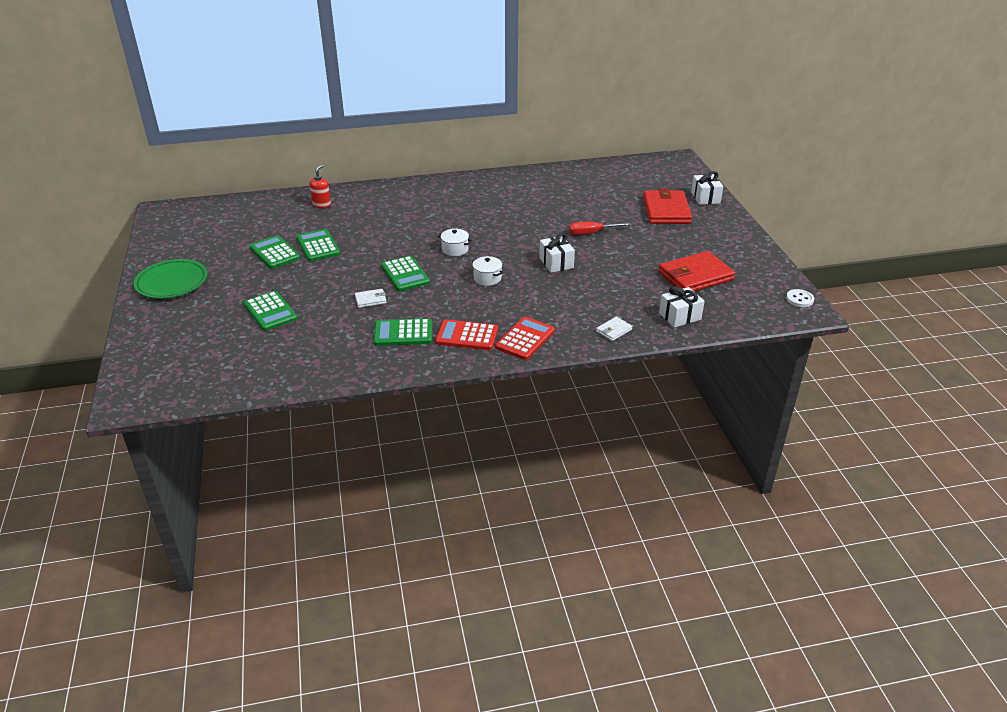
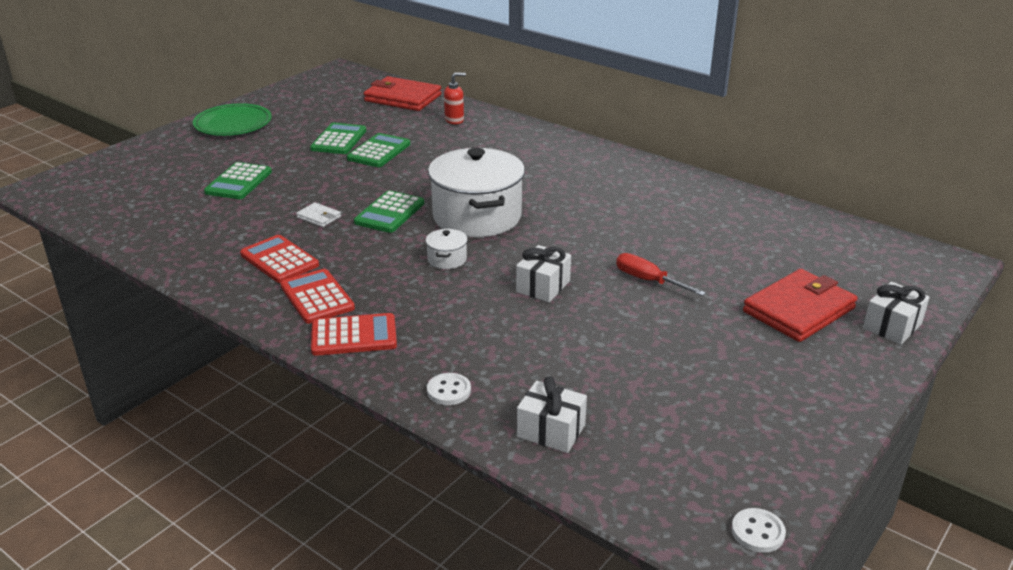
camera: 50 degrees right, 5 degrees down
(403, 333) = (279, 260): green calculator -> red calculator
(455, 249) = (477, 217): white pot -> white pot, size x2.43
(614, 330) = (449, 391): white wallet -> white button
(695, 276) = (671, 403): red wallet -> red wallet (402, 98)

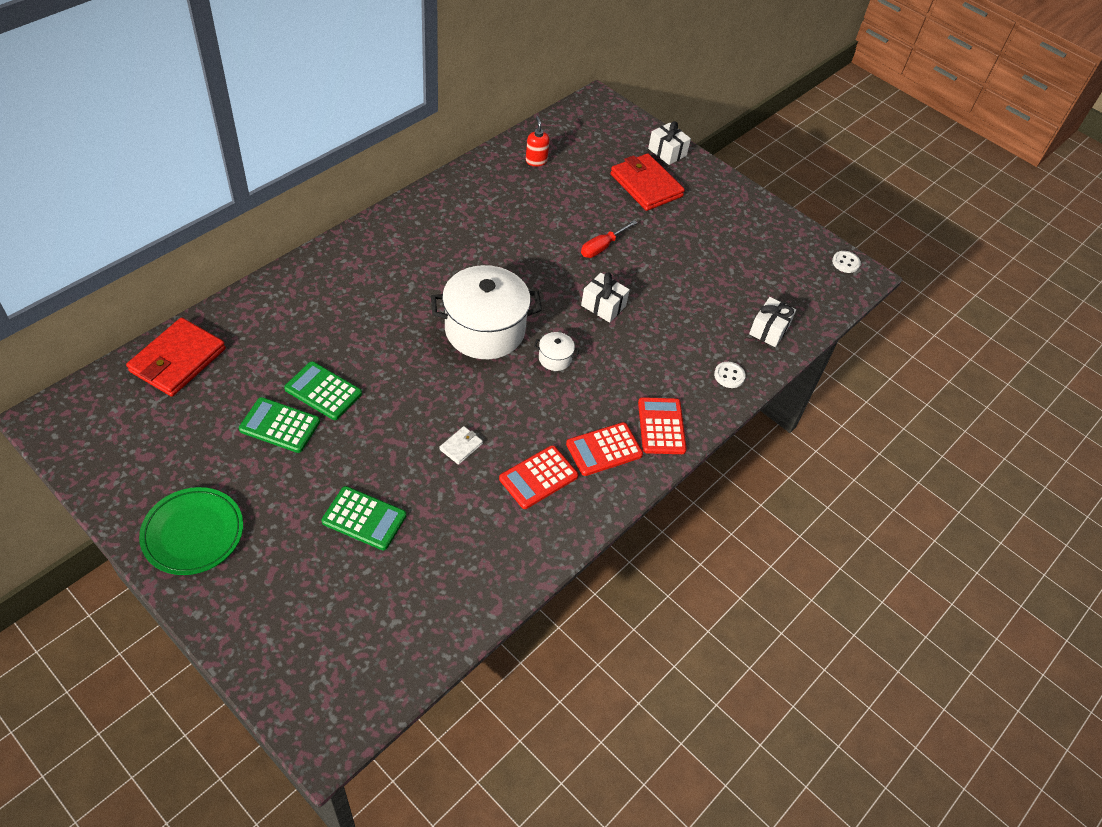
camera: 90 degrees left, 20 degrees up
(389, 213) = (464, 391): green calculator -> none
(454, 120) = (263, 321): red soap dispenser -> red soap dispenser (536, 161)

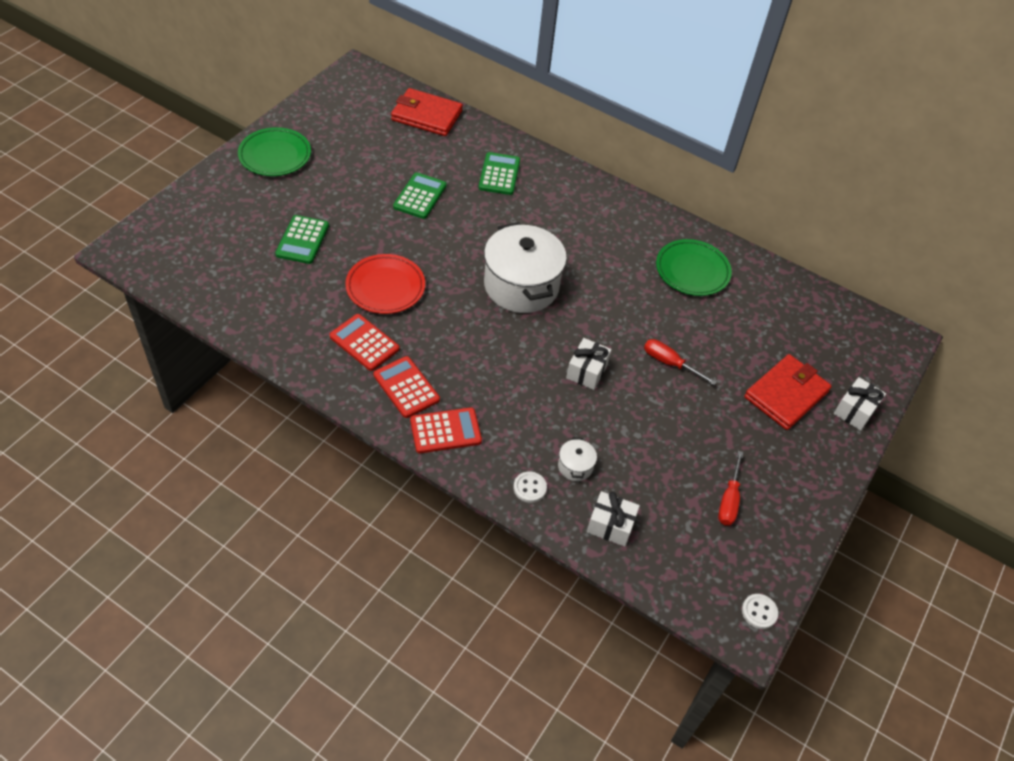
camera: 80 degrees right, 0 degrees up
(280, 425) = (379, 179): green calculator -> green calculator (499, 174)
(461, 446) = (385, 287): white wallet -> red plate
(494, 201) = (692, 271): none -> green plate
(536, 161) = (770, 296): red soap dispenser -> none
(555, 358) = (504, 340): white pot -> white pot (575, 466)
(747, 250) = (729, 500): none -> red screwdriver

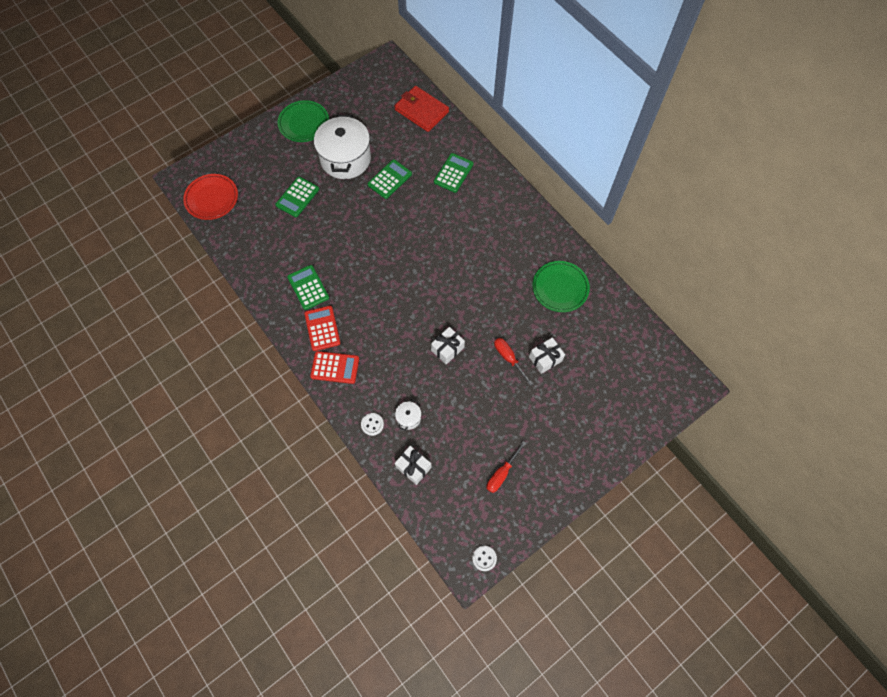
camera: 25 degrees right, 15 degrees up
(364, 343) = (308, 287): red calculator -> green calculator
(385, 287) = (338, 248): red plate -> red plate (212, 199)
(521, 286) = (430, 269): white pot -> white pot (345, 159)
(786, 394) = (582, 406): red wallet -> none
(855, 411) = (627, 433): white gift -> white gift (545, 359)

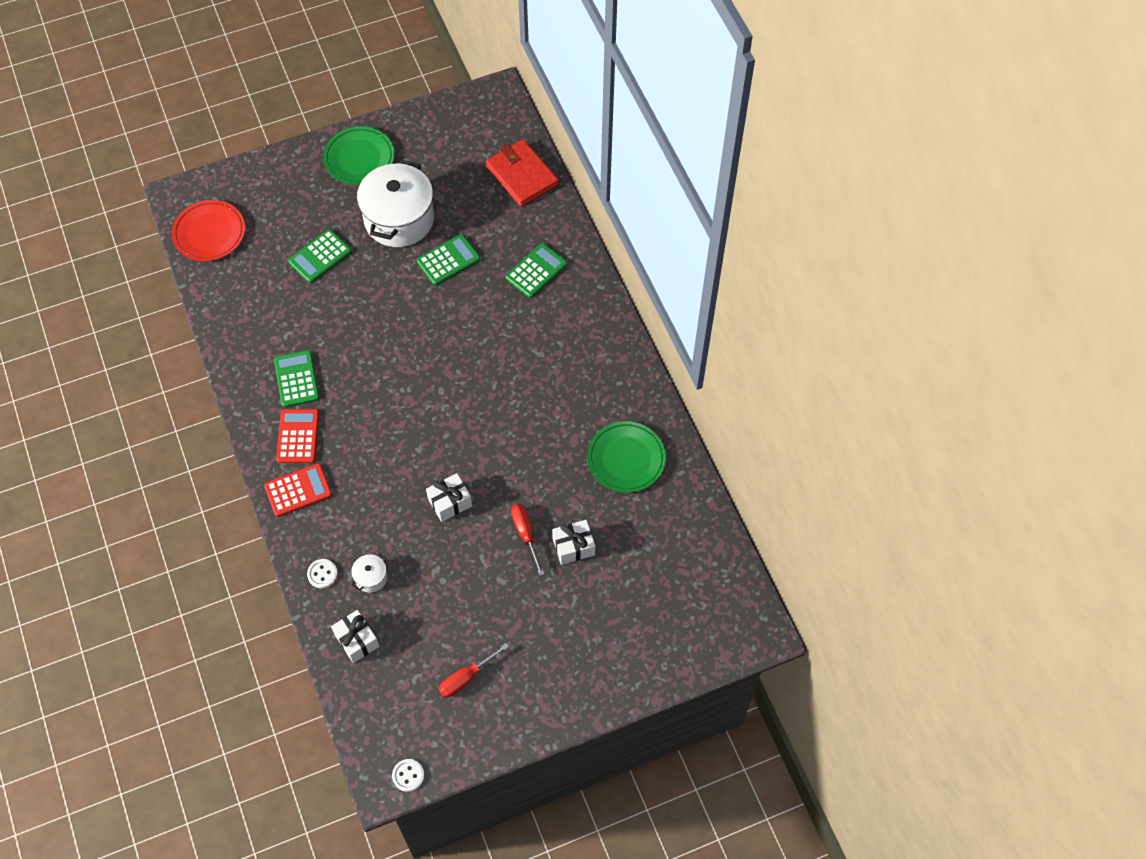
camera: 15 degrees right, 5 degrees down
(335, 367) = (298, 490): red calculator -> red calculator turned 45 degrees counterclockwise

